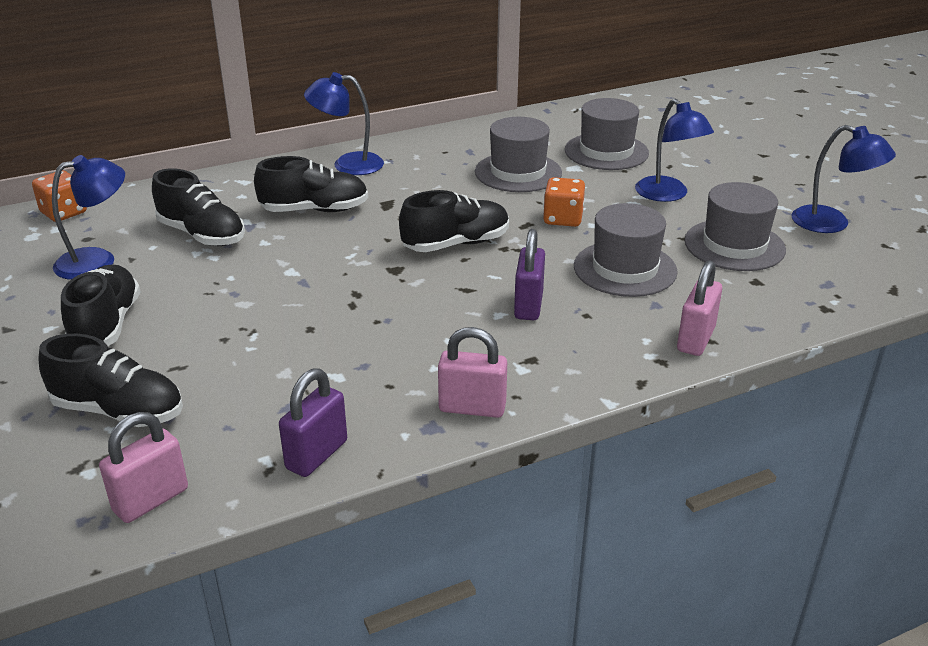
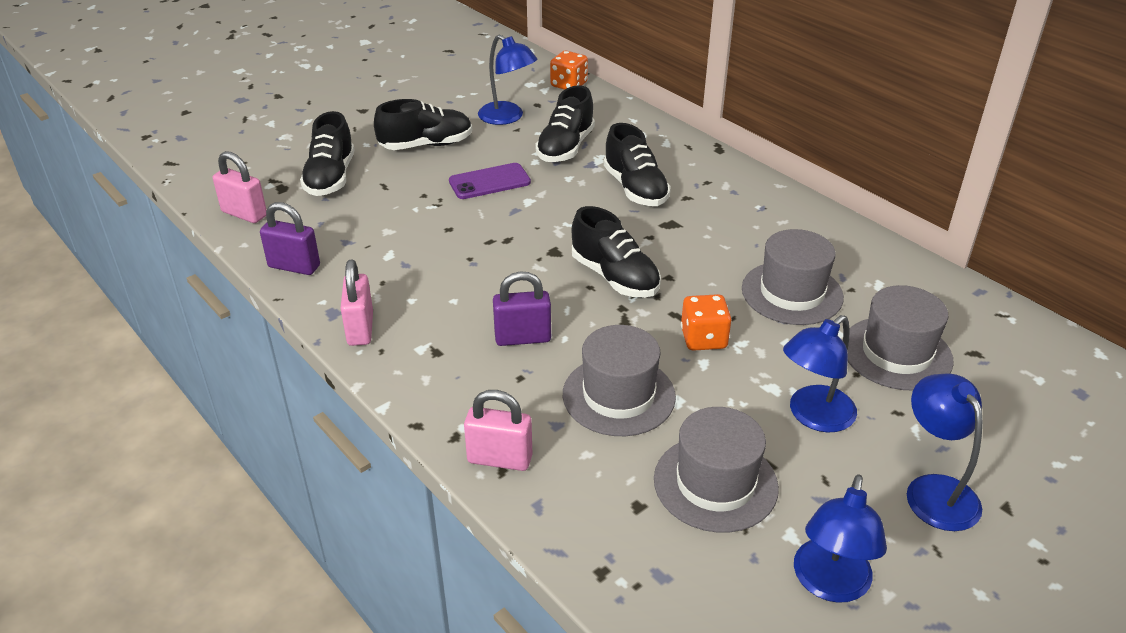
camera: 75 degrees right, 5 degrees up
(233, 290) = (489, 182): none -> purple phone
(347, 164) = (734, 186): blue lamp -> blue lamp (934, 490)

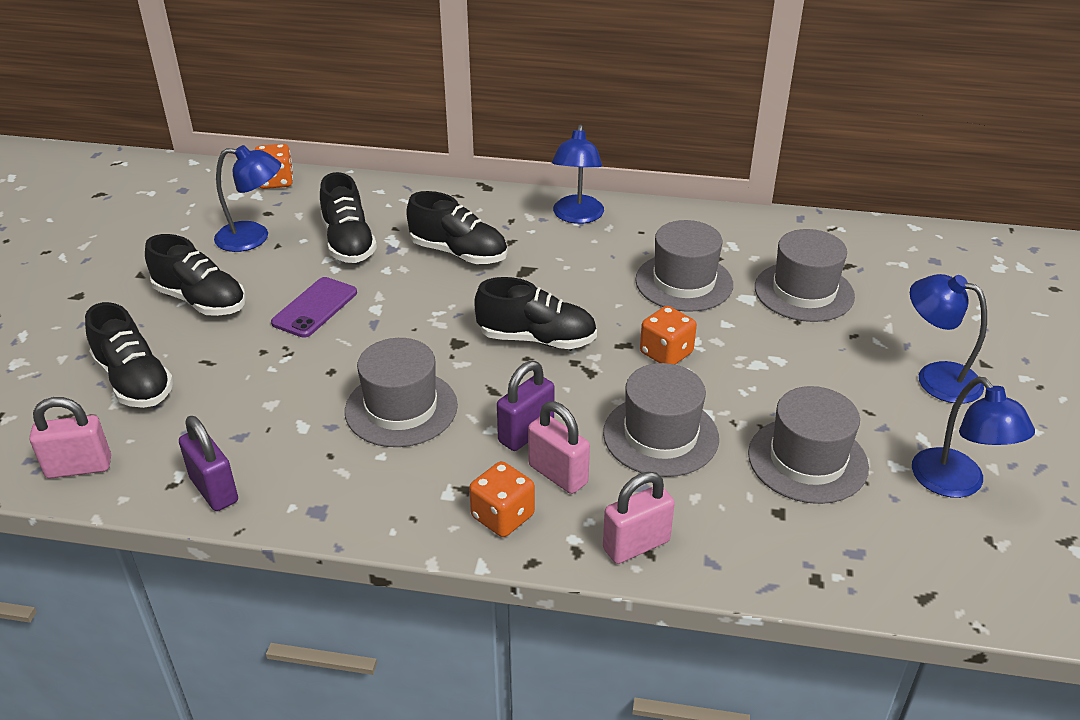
camera: 40 degrees left, 0 degrees up
(294, 266) = (214, 490): purple padlock -> purple padlock turned 75 degrees clockwise
(360, 329) = (366, 510): pink padlock -> pink padlock (558, 474)
(426, 145) = (201, 301): black shoe -> black shoe turned 90 degrees clockwise
(436, 383) = (502, 516): none -> orange dice
(462, 276) = (401, 408): none -> grey hat
(813, 416) = (808, 370): blue lamp -> blue lamp (577, 216)

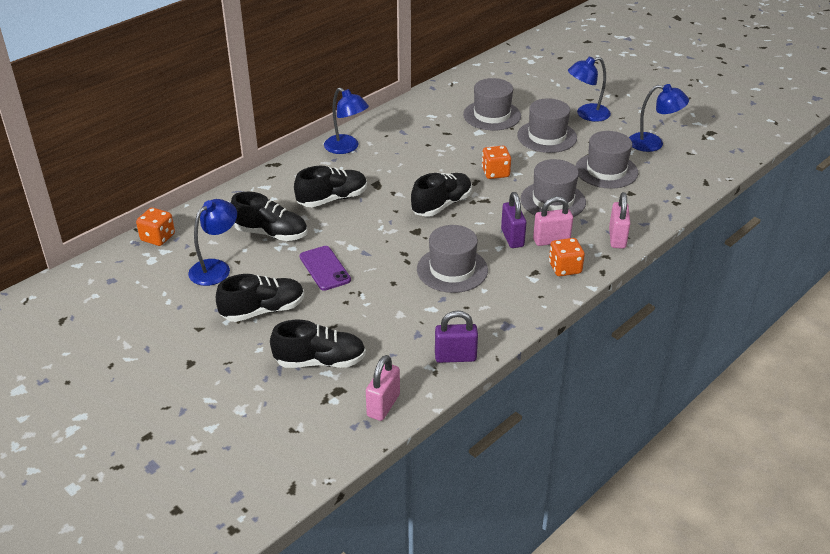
camera: 55 degrees left, 0 degrees up
(684, 282) = (445, 143): grey hat -> grey hat (547, 136)

